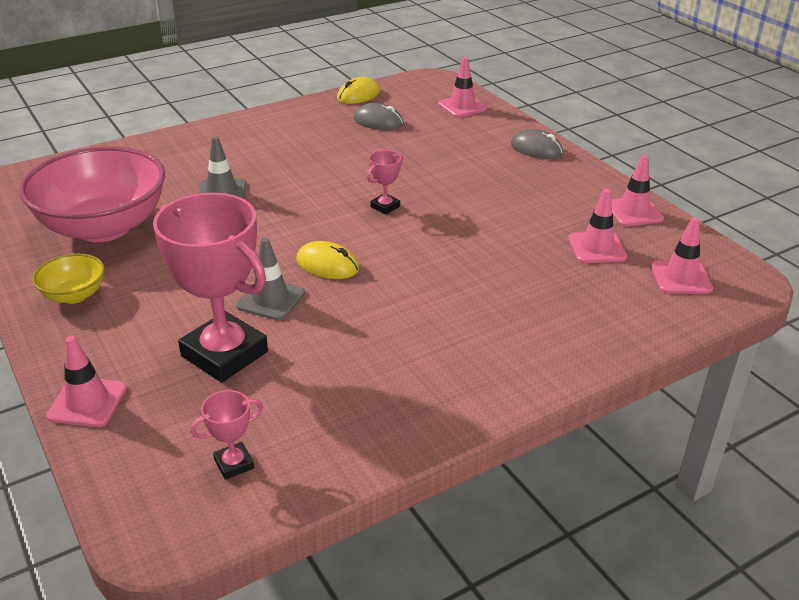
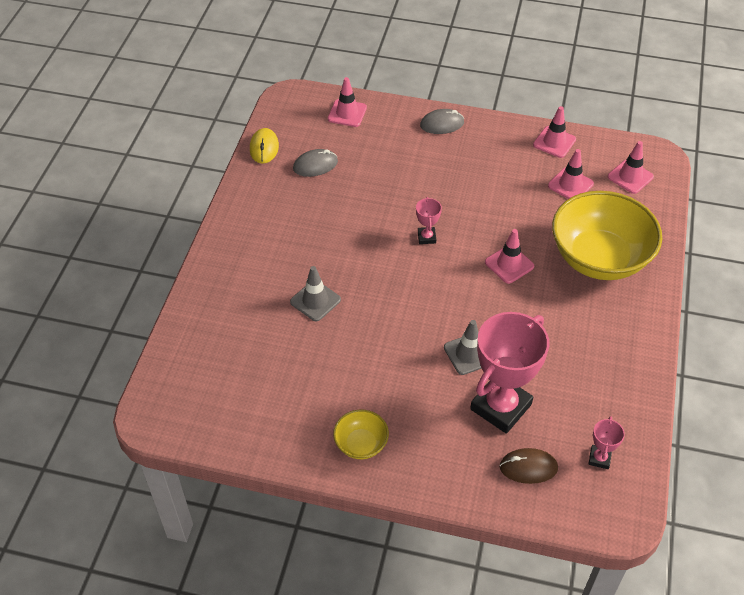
camera: 45 degrees left, 15 degrees up
(87, 402) = (484, 493): pink traffic cone -> pink traffic cone (509, 264)
(104, 227) = (290, 386): pink bowl -> none
(159, 415) = (528, 467): none -> brown mouse
(224, 354) = (501, 407): pink trophy -> pink trophy turned 45 degrees counterclockwise
(327, 265) = (461, 306): yellow mouse -> none
(530, 315) = (599, 258): none -> yellow bowl

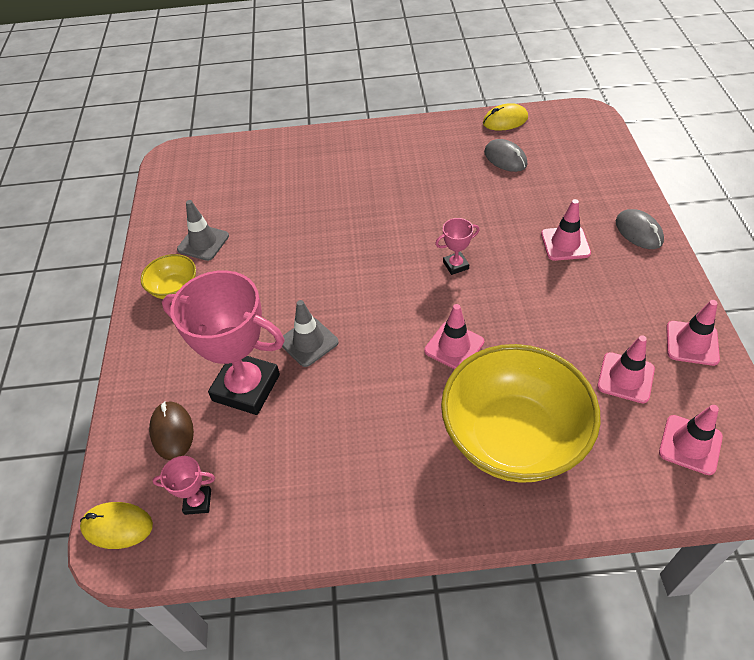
camera: 75 degrees right, 0 degrees up
(315, 301) = (331, 210): grey traffic cone -> grey traffic cone (203, 243)
(347, 113) = (595, 157): pink traffic cone -> pink traffic cone (565, 244)
(607, 517) = (117, 526): none -> yellow mouse

